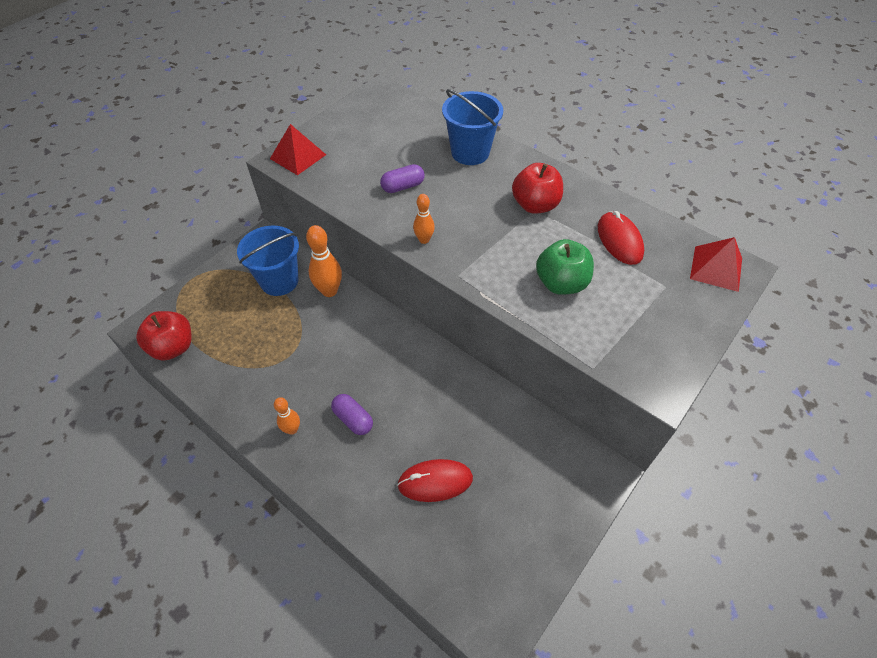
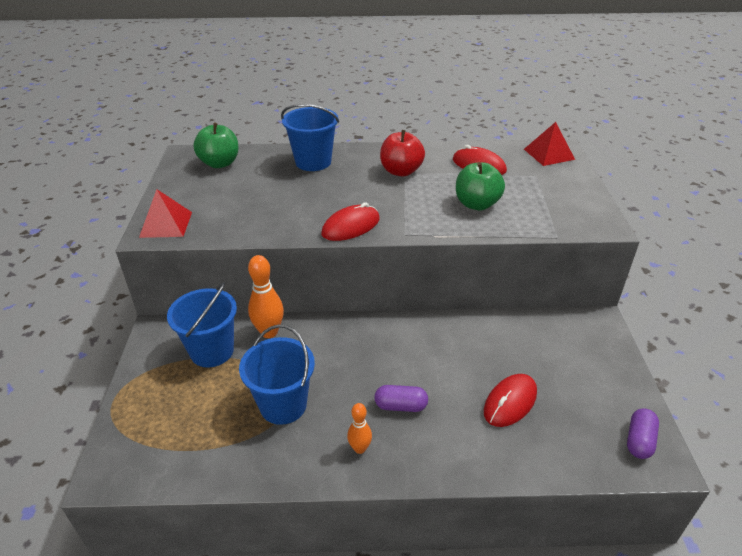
camera: 40 degrees left, 15 degrees down
(173, 347) = (161, 467): red apple -> none
(280, 357) = (283, 405): none -> blue bucket
(395, 114) = (220, 163): none -> green apple
(403, 187) = (289, 203): purple capsule -> purple capsule (639, 440)
(424, 240) = (351, 226): orange bowling pin -> red mouse

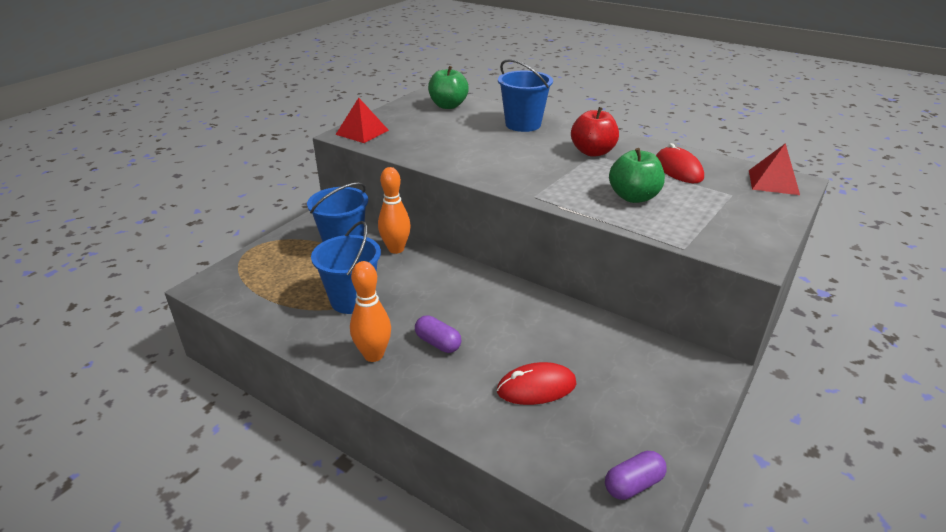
camera: 35 degrees right, 5 degrees down
(351, 226) = (495, 176): red mouse -> none
(360, 448) = (373, 355): orange bowling pin -> orange bowling pin, size x1.69

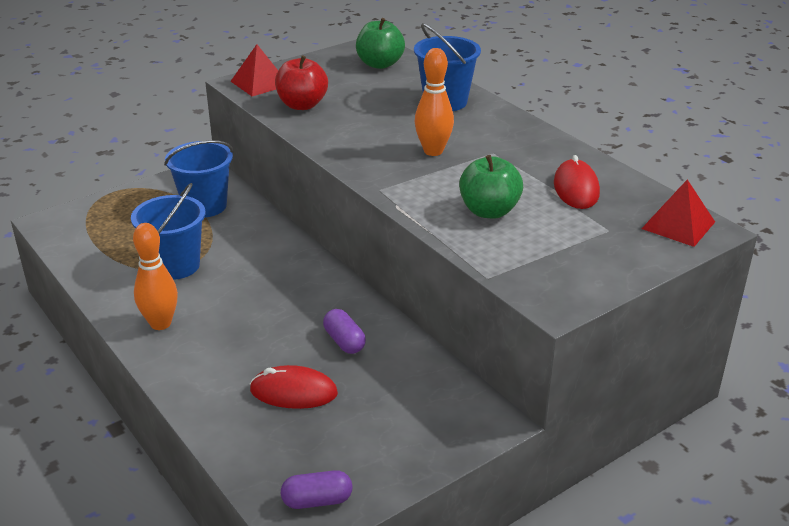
camera: 20 degrees right, 0 degrees up
(396, 249) = (254, 222): orange bowling pin -> orange bowling pin (433, 151)
(438, 343) = (229, 327): purple capsule -> purple capsule (344, 341)
(592, 152) = (495, 150): red apple -> red apple (302, 105)

